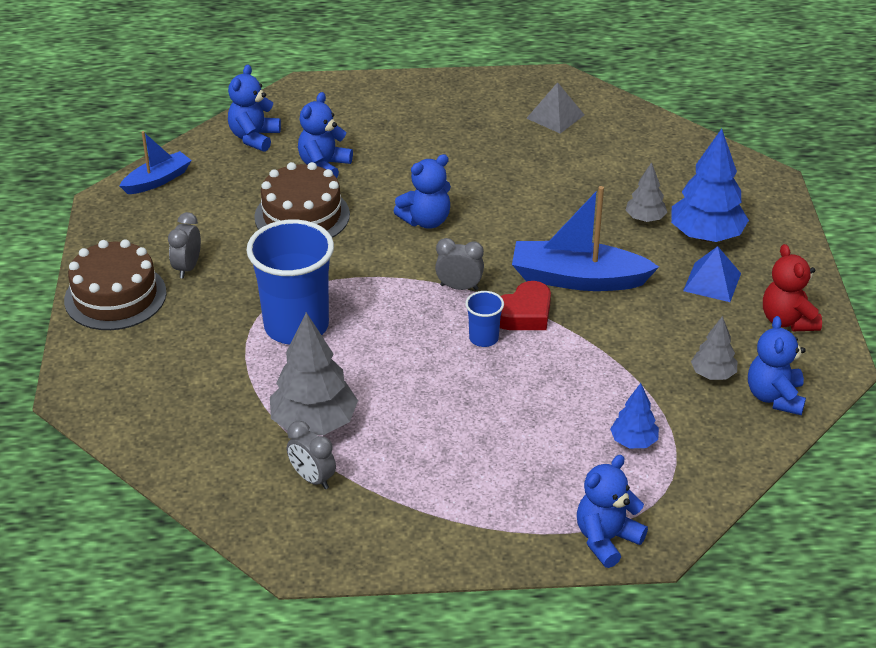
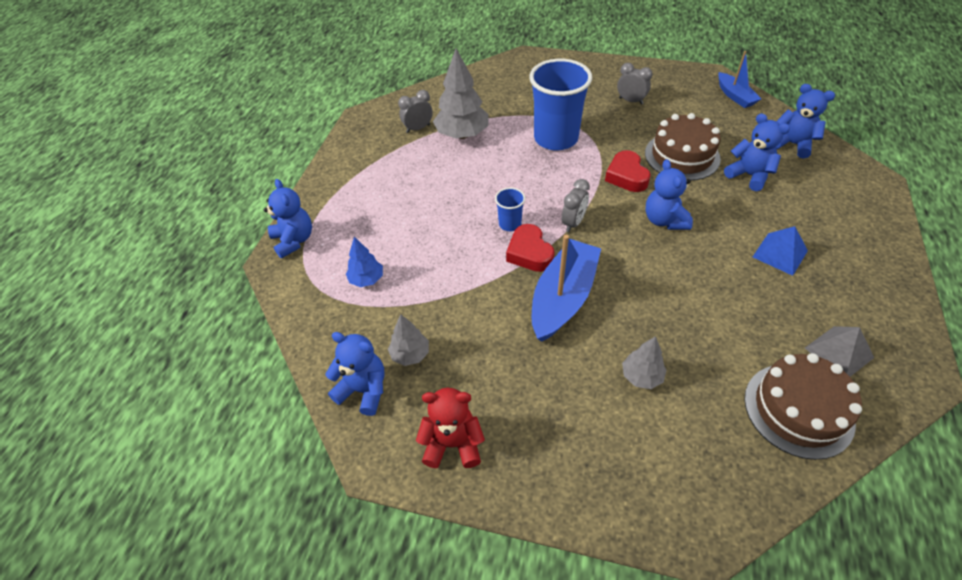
camera: 110 degrees right, 10 degrees up
(115, 296) = (609, 73): brown cake -> brown cake (798, 409)
(357, 255) = (626, 176): none -> red heart
(706, 236) = (603, 421): blue tree -> none
(712, 282) = (529, 399): blue pyramid -> blue pyramid (780, 254)

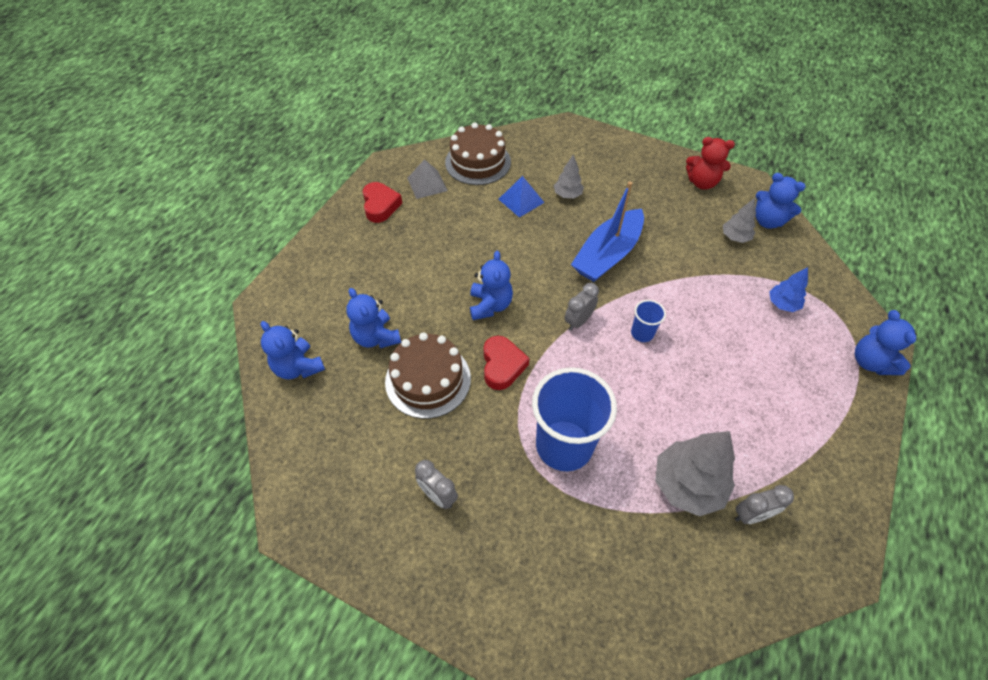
camera: 170 degrees left, 5 degrees up
(529, 253) = (628, 299): red heart -> red heart (380, 206)
(735, 96) = (297, 467): blue boat -> none
(780, 254) = (411, 254): blue pyramid -> blue pyramid (521, 200)

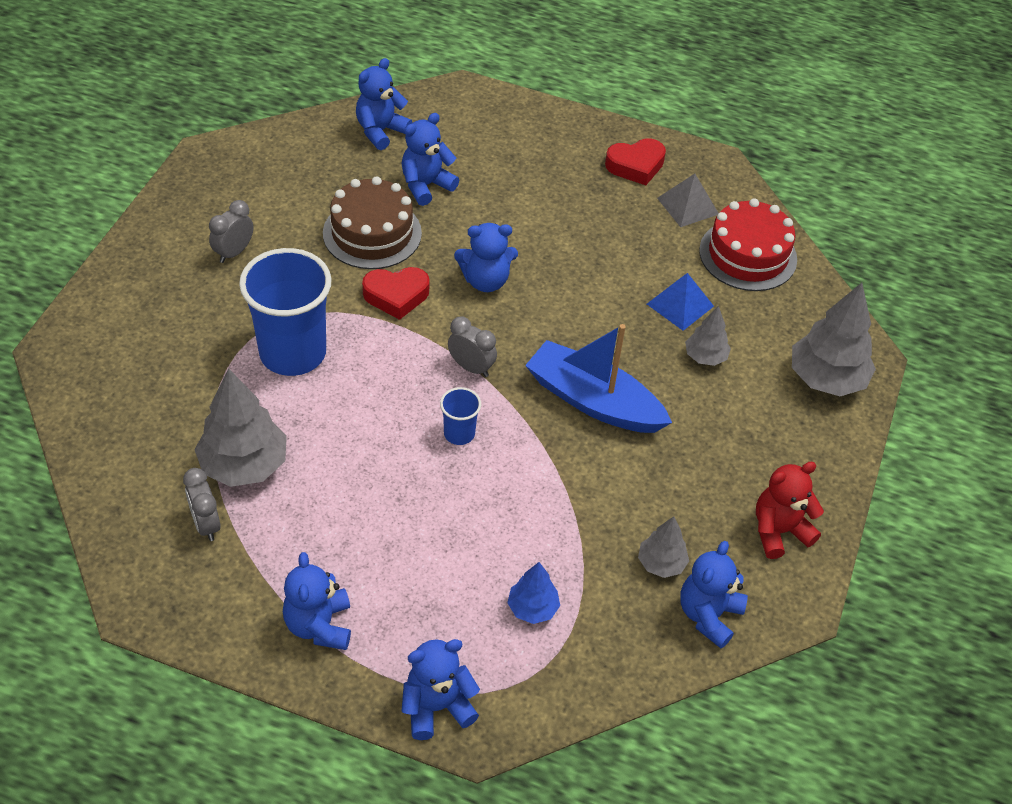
camera: 80 degrees right, 5 degrees down
(478, 162) = (748, 255): brown cake -> red cake
(585, 145) = (826, 379): none -> grey tree
(702, 182) = (779, 531): red teddy bear -> red teddy bear turned 60 degrees clockwise
(826, 431) = (319, 625): none -> blue teddy bear

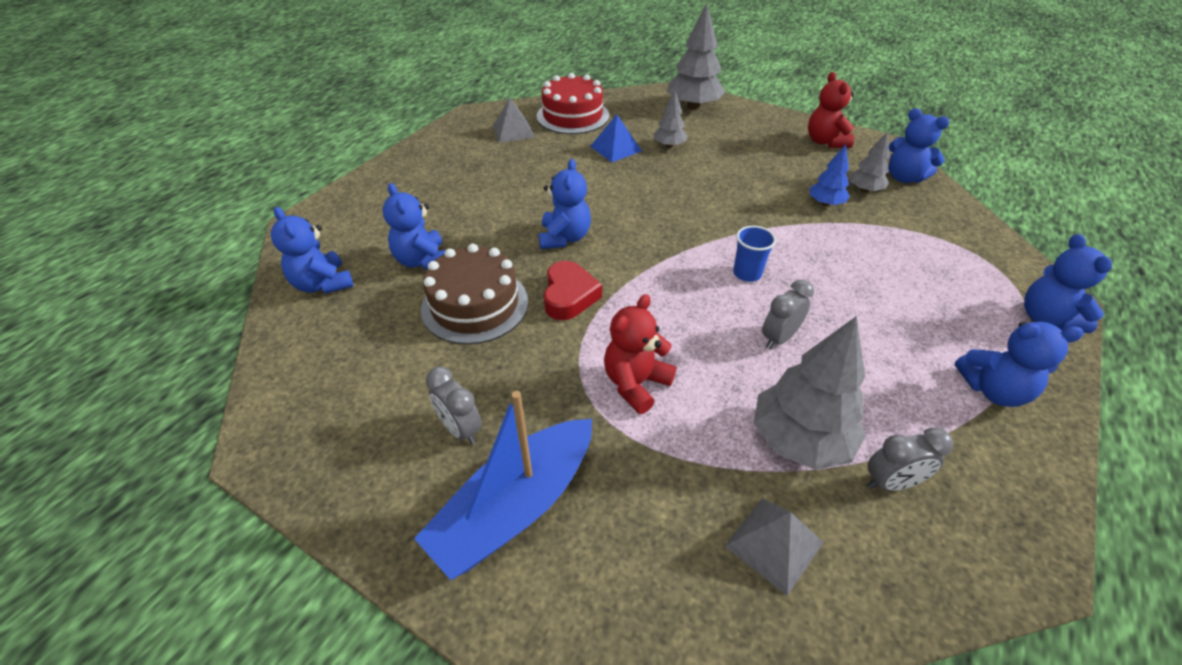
camera: 75 degrees left, 5 degrees down
(147, 443) = (773, 544): none -> grey pyramid
(293, 353) = (636, 383): blue cup -> red teddy bear
(471, 367) = (669, 258): grey clock -> grey clock (779, 338)
(532, 608) = (925, 254): blue tree -> blue tree (825, 203)
(593, 401) = (710, 199): blue boat -> blue boat (515, 507)
(635, 166) = (458, 146): red heart -> none

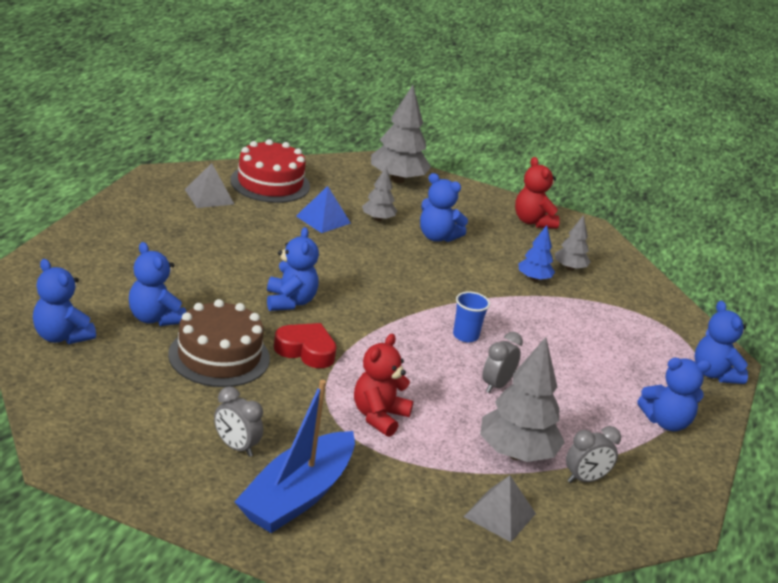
camera: 15 degrees left, 15 degrees down
(569, 296) = (306, 351): red heart -> red heart turned 60 degrees counterclockwise
(904, 177) = (606, 258): blue teddy bear -> blue teddy bear (437, 237)

